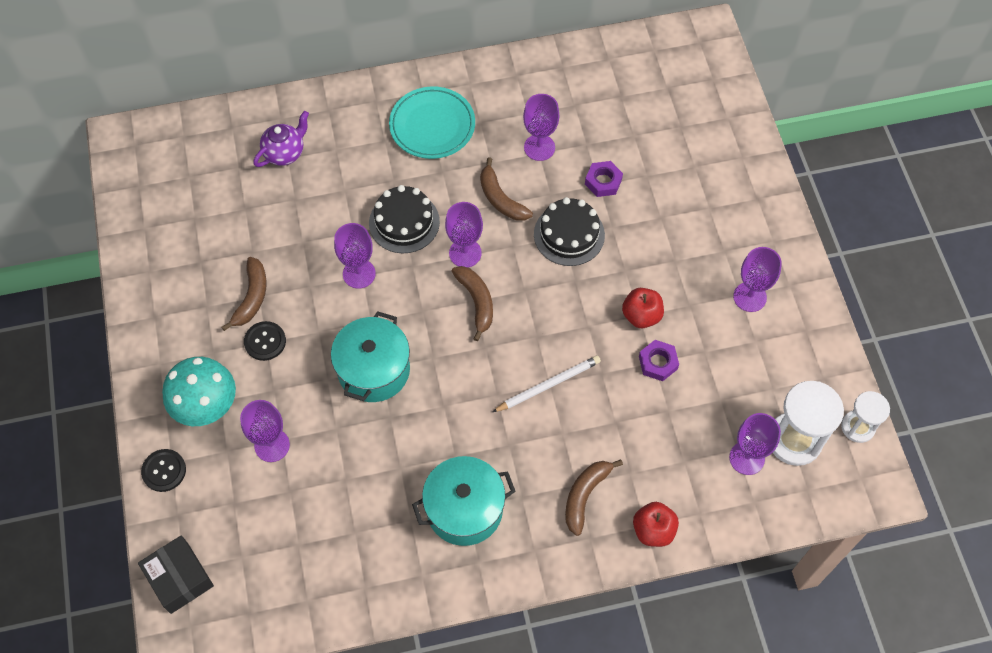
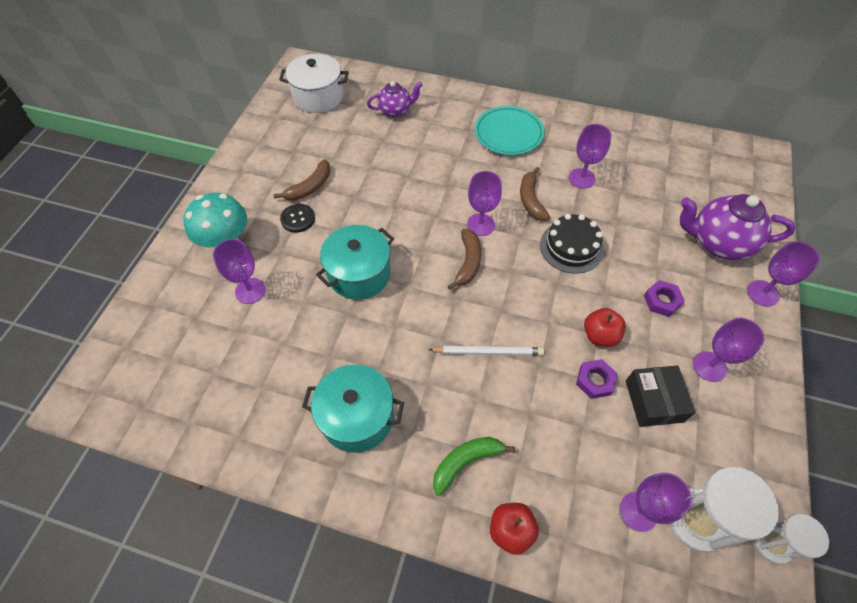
camera: 30 degrees right, 5 degrees down
(164, 471) = (167, 271): black button -> none
(178, 175) = (318, 97): none -> white pot
(179, 578) = (117, 352): black box -> black box (653, 401)
(359, 274) = (393, 204): purple goblet -> purple goblet (763, 293)
(404, 222) = (448, 185): black cake -> none
(585, 495) = (466, 462): brown banana -> green banana
(603, 182) = (621, 222): purple nut -> purple nut (662, 301)
(705, 162) = (718, 243): none -> purple teapot

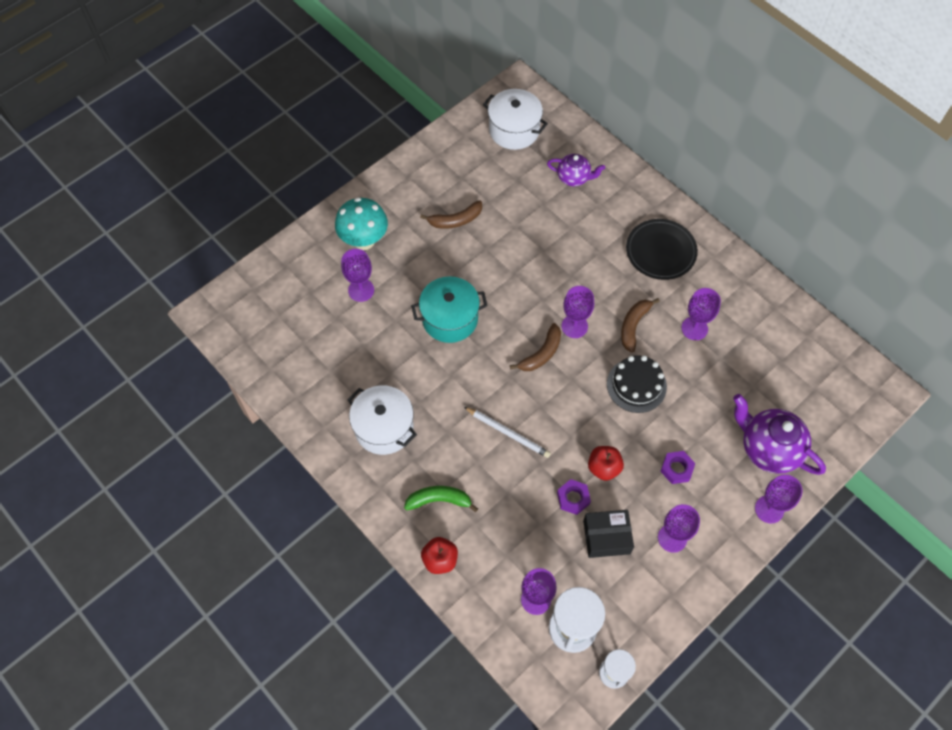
camera: 30 degrees right, 5 degrees up
(298, 219) = (429, 245): black button -> none
(357, 417) = (384, 428): turquoise pot -> white pot
(508, 134) = (660, 251): turquoise plate -> black plate
(653, 401) = (606, 537): black box -> black box turned 60 degrees clockwise

